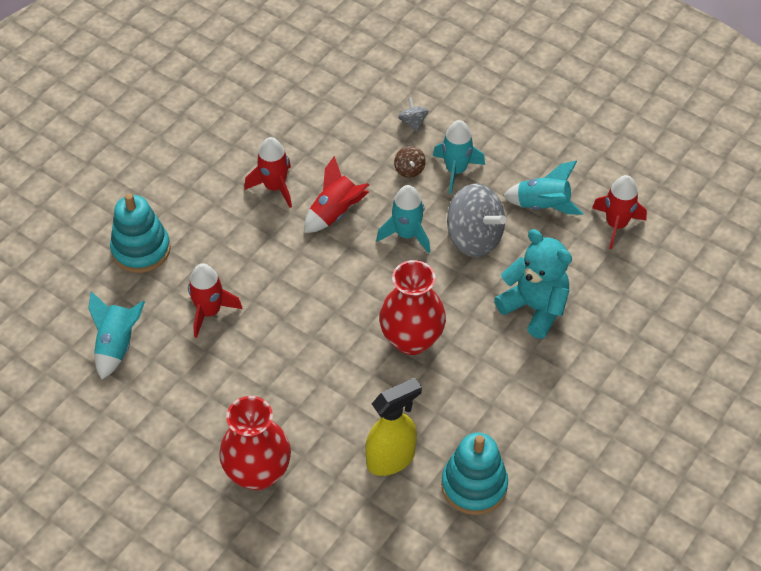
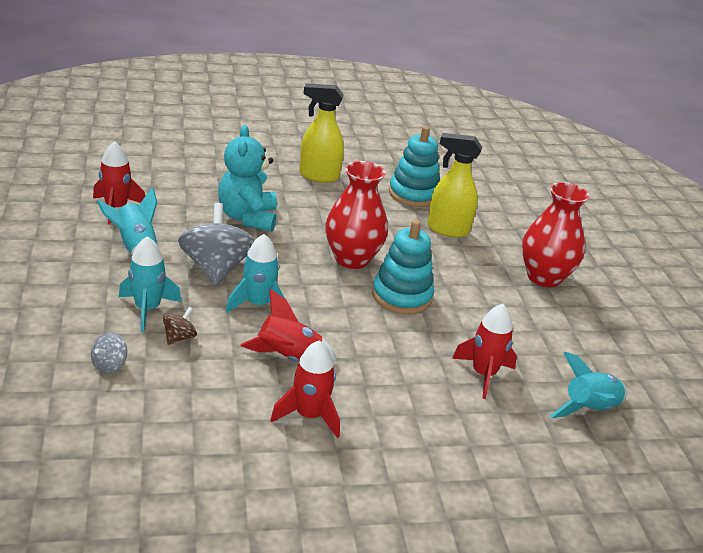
camera: 140 degrees left, 20 degrees down
(141, 250) = (499, 464): turquoise stacking toy -> turquoise stacking toy (402, 296)
(571, 422) = (318, 176): none -> yellow spray bottle

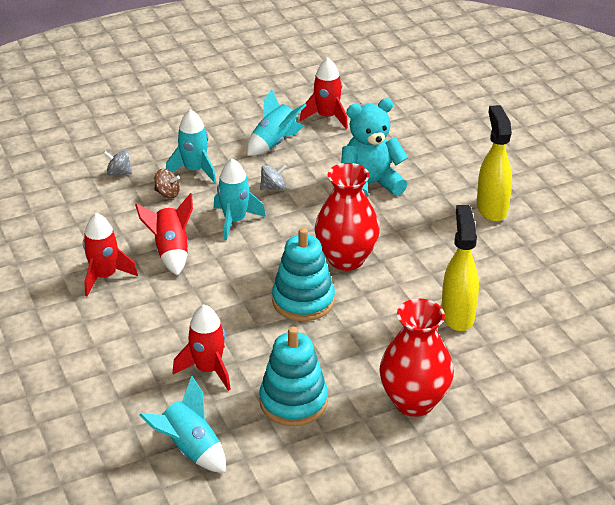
camera: 80 degrees right, 5 degrees up
(216, 268) = (273, 187): grey spinning top -> grey spinning top, size x0.46
(413, 194) = (515, 280): turquoise stacking toy -> turquoise stacking toy (293, 401)

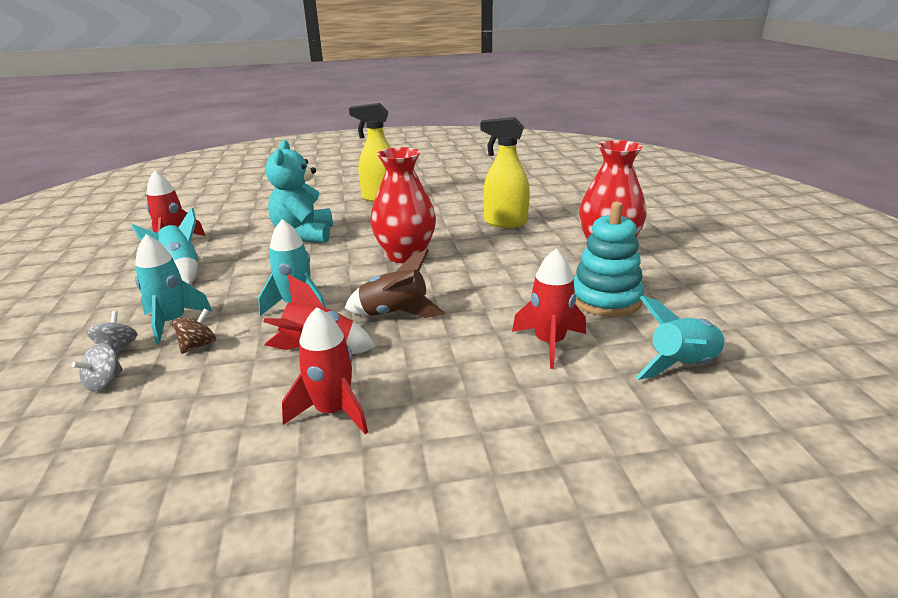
camera: 75 degrees left, 10 degrees down
(234, 276) = (395, 314): none -> brown rocket
(273, 187) = (259, 279): grey spinning top -> grey spinning top (117, 349)
(303, 301) = (456, 280): turquoise stacking toy -> none

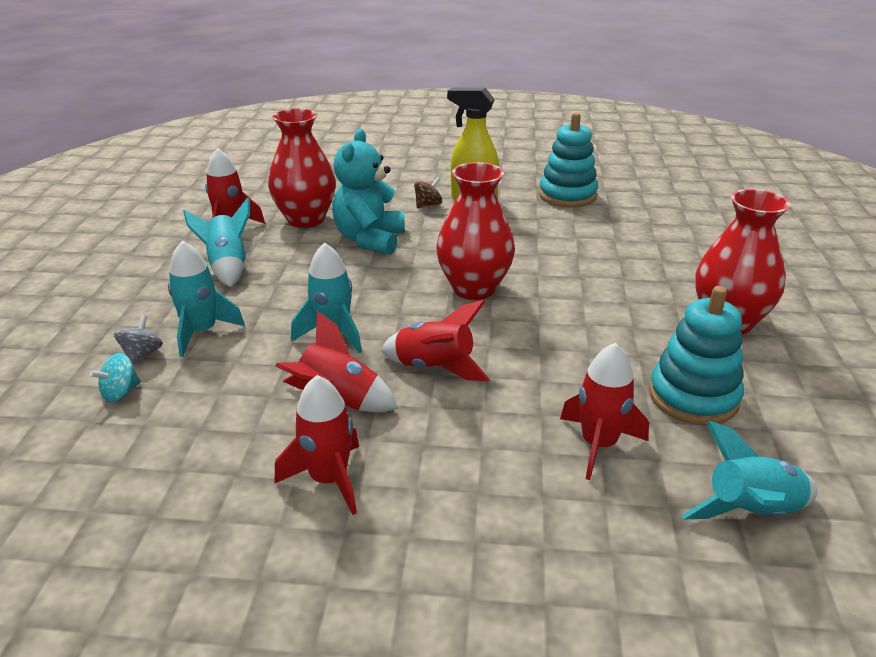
camera: 15 degrees right, 5 degrees up
(104, 382) = (121, 393): grey spinning top -> turquoise spinning top
(198, 345) = (219, 366): brown spinning top -> brown spinning top (428, 205)
(242, 228) = (306, 219): none -> red vase
(395, 314) = (435, 367): brown rocket -> red rocket
(454, 186) = (567, 195): none -> turquoise stacking toy
(505, 222) = (611, 260): yellow spray bottle -> none

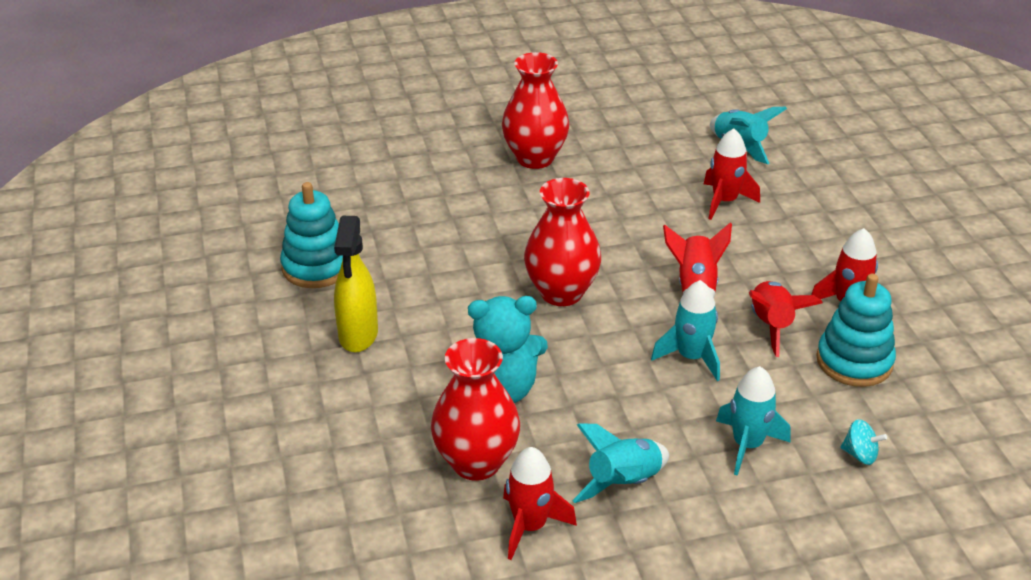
camera: 110 degrees left, 5 degrees up
(142, 354) = (806, 469): grey spinning top -> none
(428, 205) = (388, 368): brown spinning top -> none
(693, 397) = (645, 169): turquoise stacking toy -> turquoise stacking toy (854, 361)

